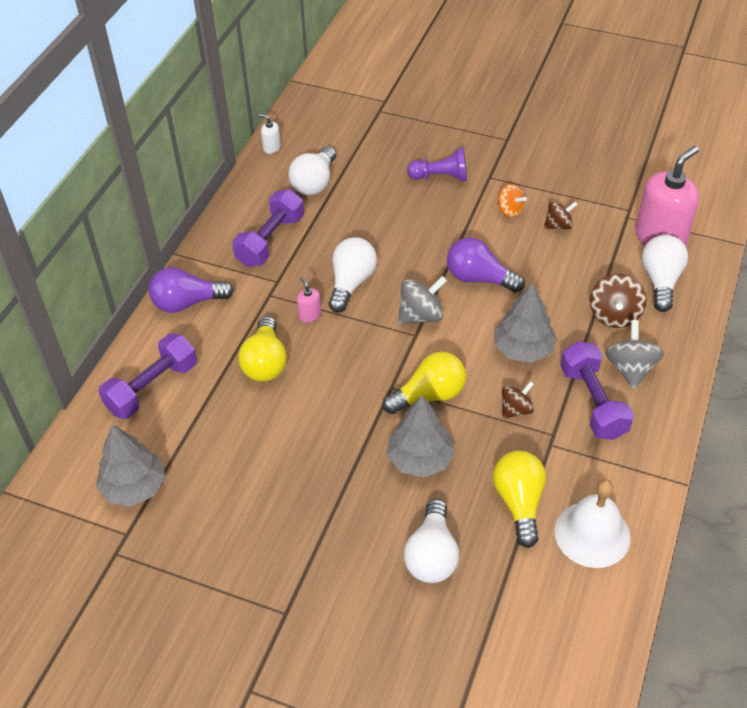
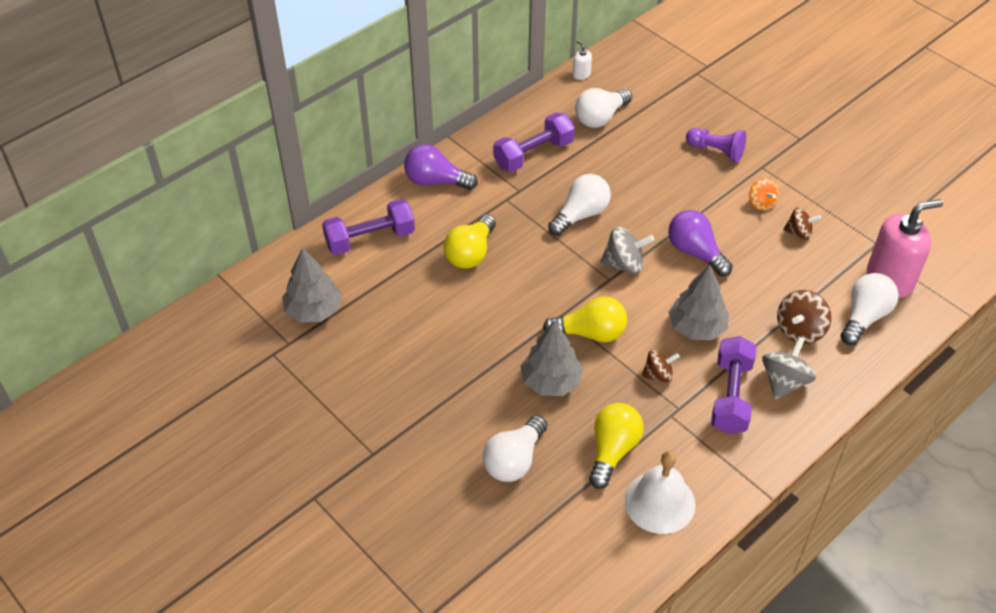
camera: 25 degrees right, 0 degrees up
(309, 315) = (529, 228): pink soap dispenser -> none

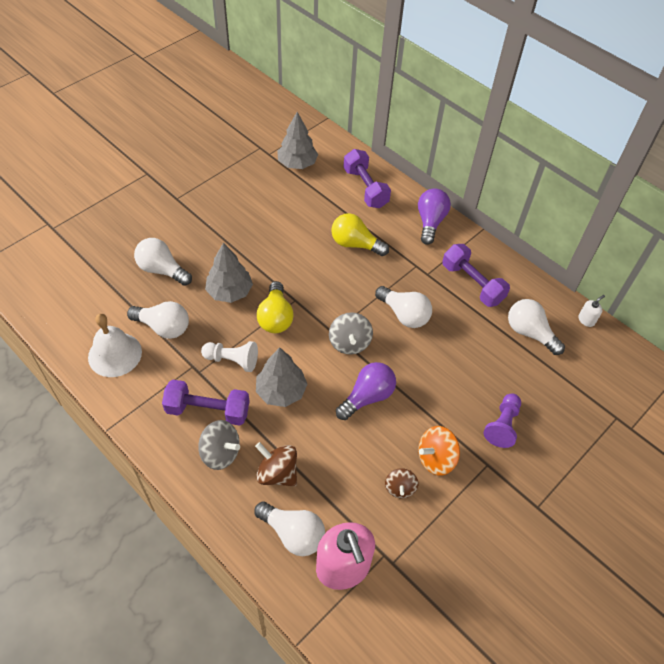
camera: 85 degrees right, 5 degrees up
(612, 451) = (163, 327): yellow light bulb -> white light bulb
(658, 375) = (232, 360): brown spinning top -> white pawn
(761, 203) = (436, 458): orange spinning top -> orange spinning top, size x1.50

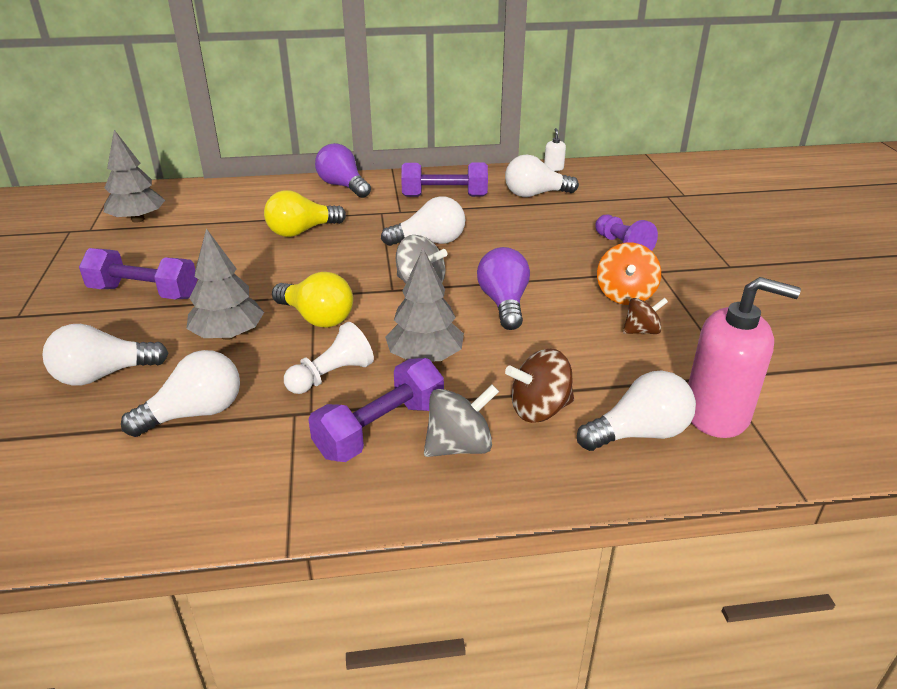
camera: 50 degrees left, 20 degrees down
(115, 354) = (167, 483): white bell -> none
(365, 188) = (243, 198): purple dumbbell -> purple dumbbell (144, 293)
(400, 488) = (641, 331): brown spinning top -> brown spinning top turned 60 degrees counterclockwise

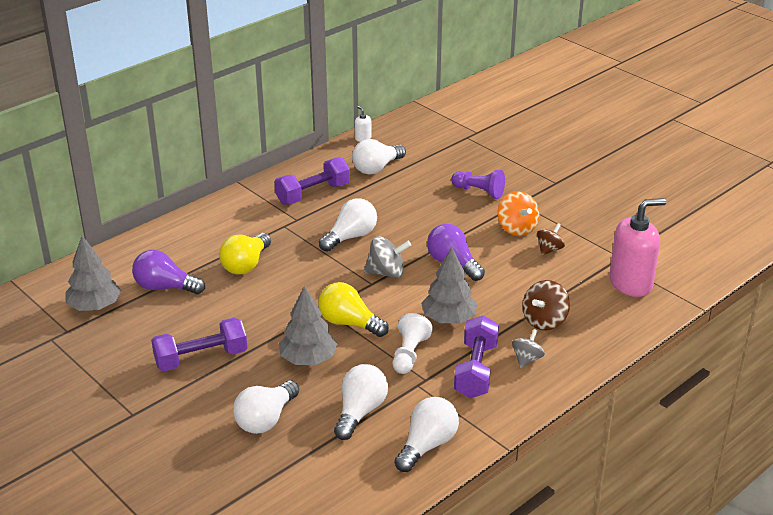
camera: 35 degrees left, 0 degrees up
(317, 318) = (349, 323): yellow light bulb -> yellow light bulb turned 150 degrees counterclockwise
(343, 186) = (221, 213): purple light bulb -> purple light bulb (165, 287)
(459, 446) = (527, 359): grey spinning top -> grey spinning top, size x0.67
(639, 433) = (605, 311): white light bulb -> white light bulb (427, 445)

